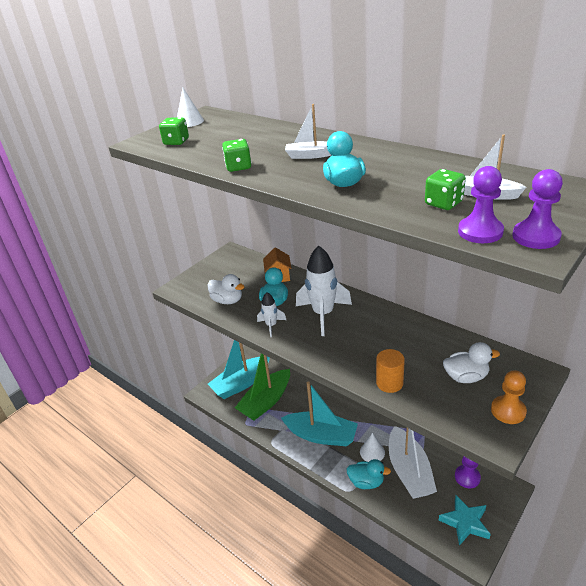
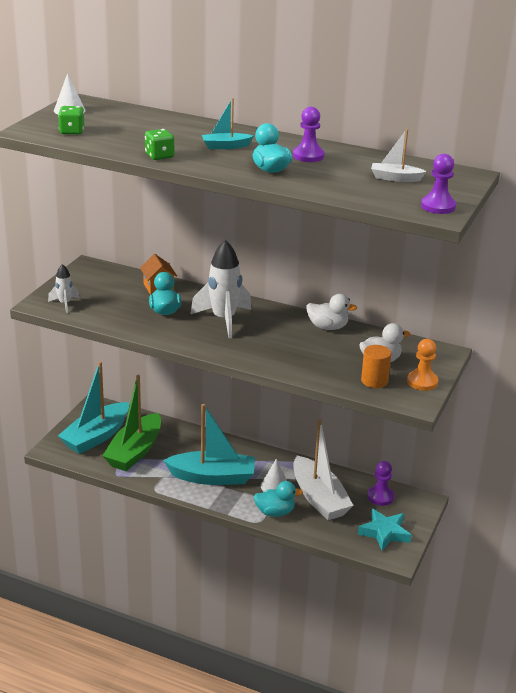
camera: 20 degrees left, 5 degrees down
(227, 300) = (109, 313): white duck -> white duck (327, 327)
(271, 326) = (170, 332): white rocket -> white rocket (65, 304)
(310, 155) = (225, 146): white boat -> turquoise boat
(389, 383) = (310, 370): orange cylinder -> orange cylinder (374, 381)
(443, 203) = (362, 185): green dice -> none
(480, 232) = (396, 204): purple pawn -> purple pawn (308, 156)

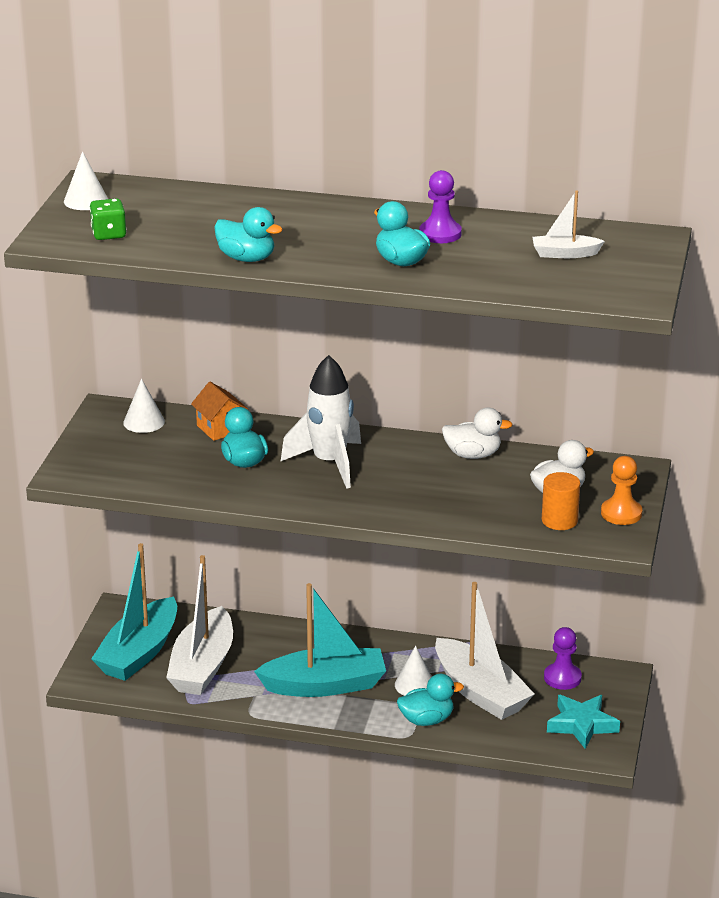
camera: 10 degrees left, 0 degrees up
(65, 304) = (100, 470): white rocket -> none
(109, 277) = (144, 422): none -> white cone
(135, 451) = (202, 666): green boat -> white boat
(159, 156) = (246, 258): green dice -> turquoise duck
(225, 146) = (326, 232): turquoise boat -> none
(438, 206) = (633, 289): purple pawn -> none

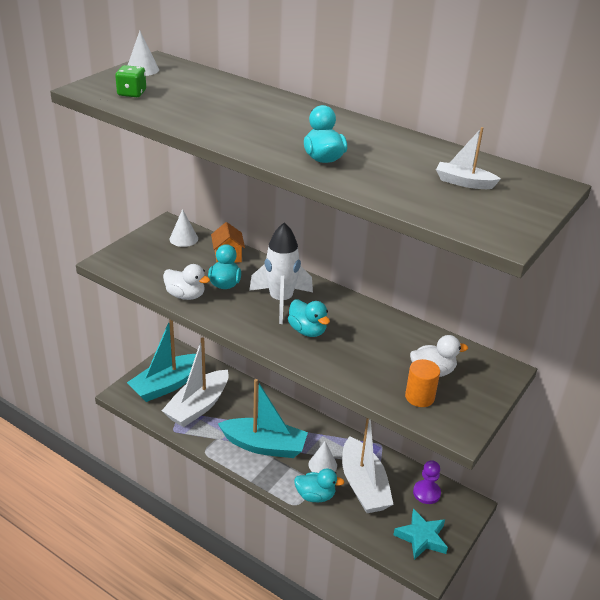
camera: 20 degrees right, 5 degrees up
(246, 258) = (209, 130): turquoise duck -> turquoise duck (307, 331)
(440, 234) = (373, 144): purple pawn -> none
(473, 455) = (386, 322): white duck -> white duck (185, 295)
(621, 513) = (472, 405): orange pawn -> none

